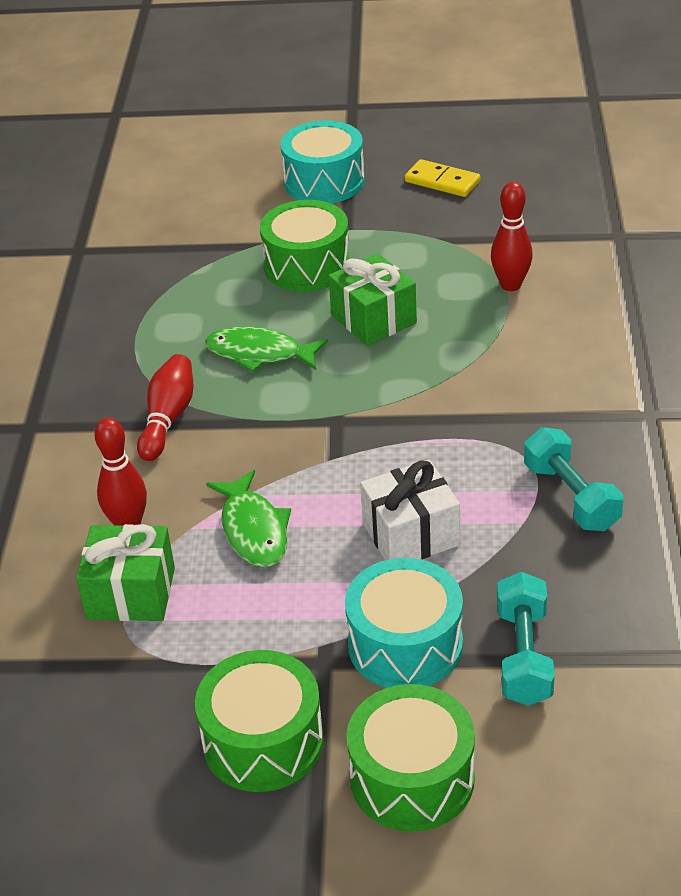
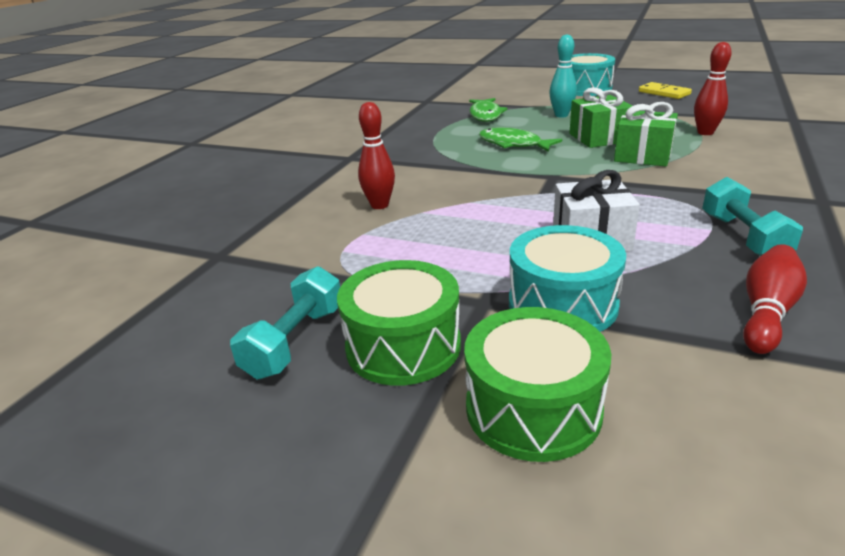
camera: 20 degrees right, 10 degrees down
(131, 593) = (358, 238): green gift -> green gift (643, 156)
(168, 418) = (437, 163): red bowling pin -> red bowling pin (766, 312)
(253, 530) = (466, 219): green fish -> green fish (485, 115)
(307, 265) = (561, 115): green drum -> turquoise bowling pin
(524, 655) = (680, 333): turquoise dumbbell -> turquoise dumbbell (295, 341)

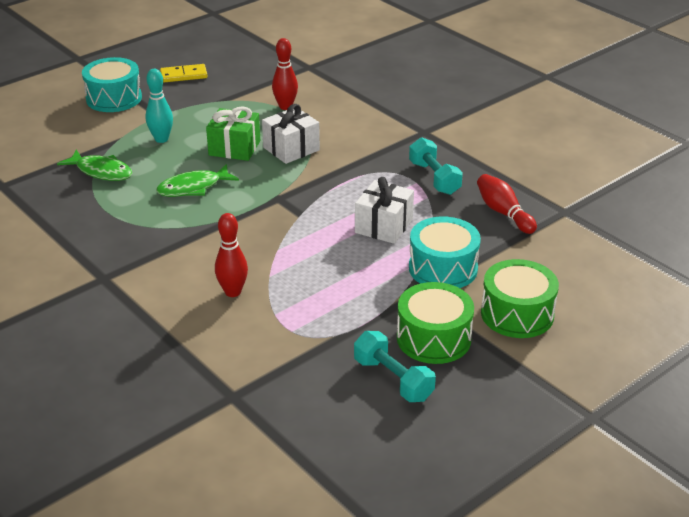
camera: 65 degrees left, 5 degrees up
(643, 156) = (291, 149): green gift -> white gift
(743, 237) = (434, 178): turquoise dumbbell -> turquoise dumbbell turned 45 degrees clockwise

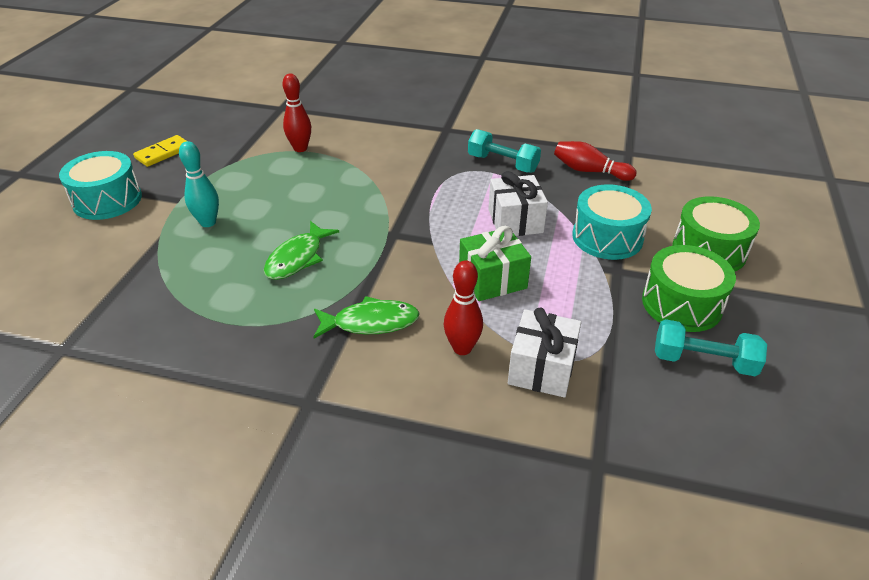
camera: 35 degrees left, 5 degrees up
(101, 171) = (175, 282): green fish -> green fish (371, 322)
(234, 148) = (295, 203): green gift -> green gift (492, 279)
(291, 149) = (351, 184): white gift -> white gift (541, 368)

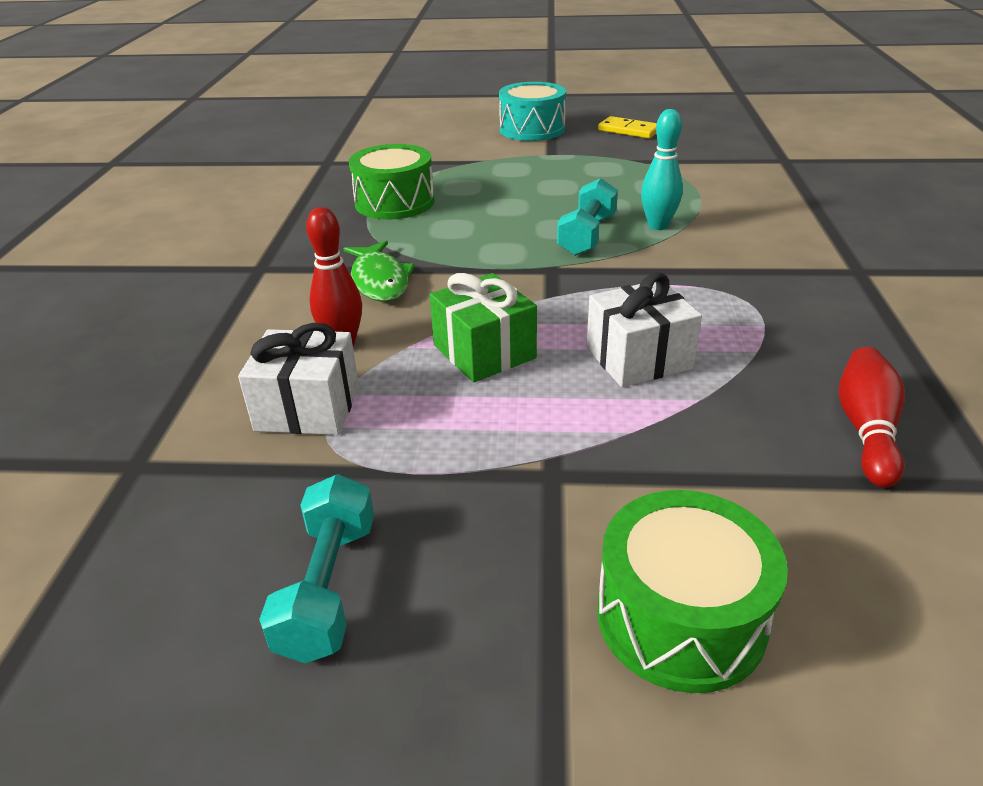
camera: 80 degrees right, 5 degrees down
(208, 222) = (520, 173): turquoise bowling pin -> turquoise bowling pin (658, 226)
(297, 258) = (479, 224): green fish -> none
(300, 148) = (700, 186): red bowling pin -> none
(502, 163) = (801, 331): turquoise dumbbell -> turquoise dumbbell (587, 235)
(607, 237) = (648, 460): turquoise drum -> none
(681, 304) = (481, 562): green drum -> green drum (394, 202)

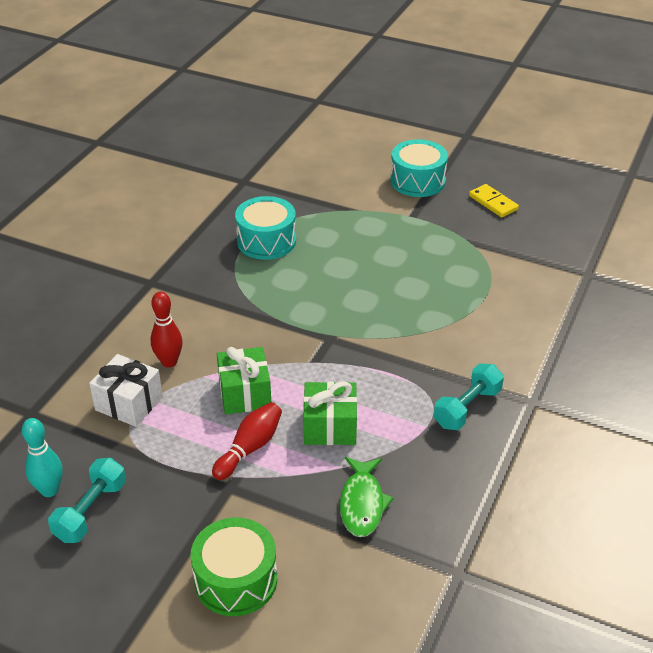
camera: 20 degrees right, 5 degrees up
(380, 280) = (217, 316): green fish -> green fish (362, 503)
(394, 202) = (266, 241): green drum -> turquoise drum
(587, 235) = (375, 313): turquoise dumbbell -> turquoise dumbbell (467, 408)
(638, 358) = (330, 427): white gift -> green gift
(658, 226) = (430, 318): turquoise bowling pin -> turquoise bowling pin (49, 490)
(866, 429) = (417, 517): red bowling pin -> red bowling pin (249, 448)

